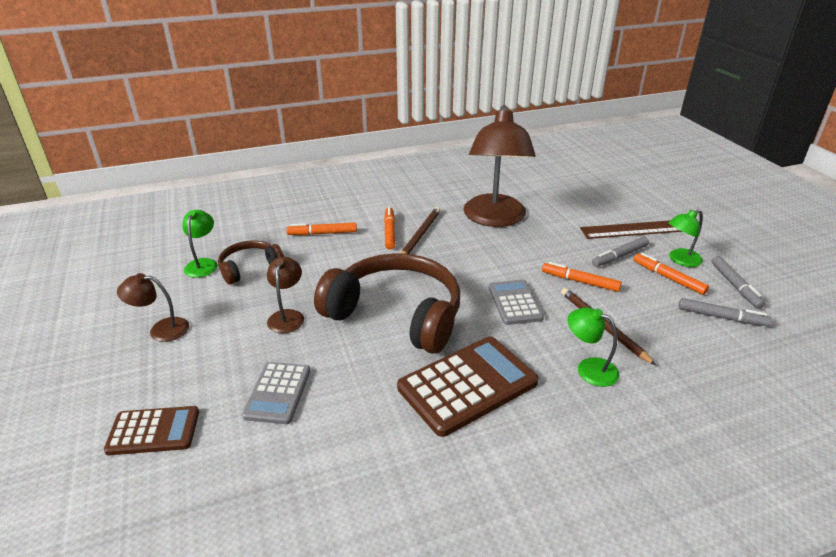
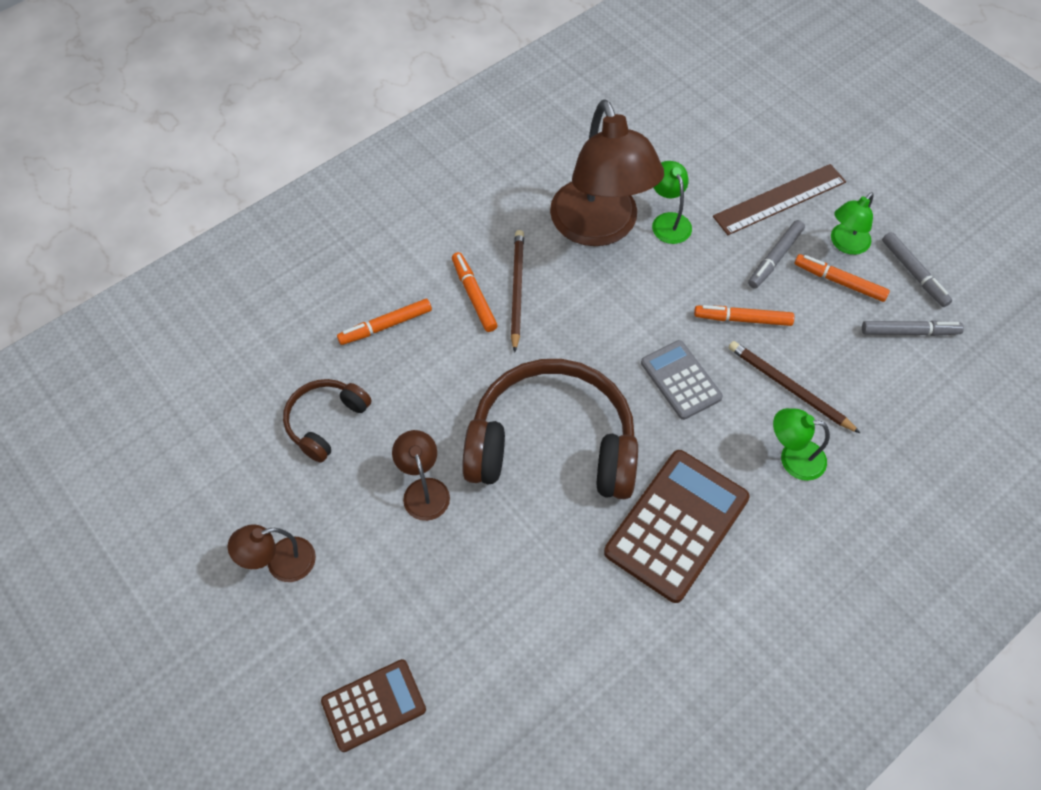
camera: 20 degrees left, 25 degrees up
(203, 264) = (258, 434): green lamp -> green lamp (668, 221)
(278, 393) = (479, 607): grey calculator -> none

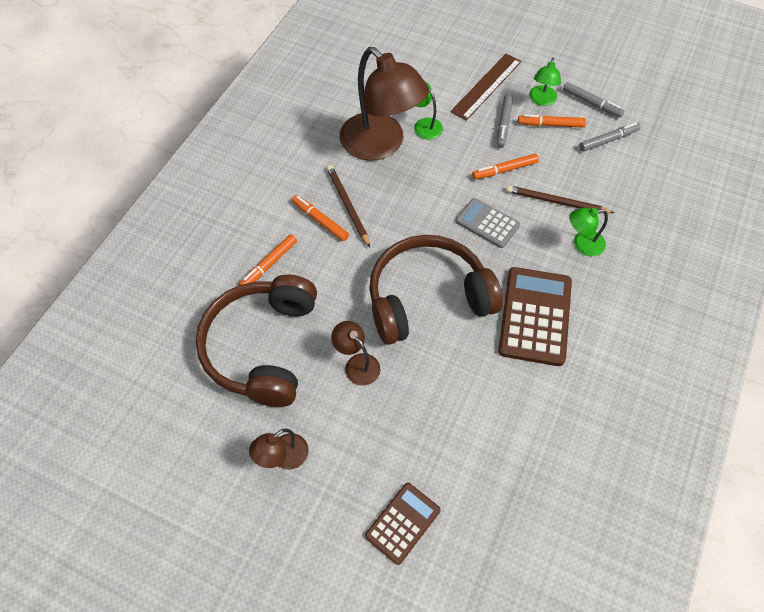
camera: 25 degrees left, 0 degrees up
(325, 422) = (262, 347): brown headphones -> brown headphones, size x1.98

